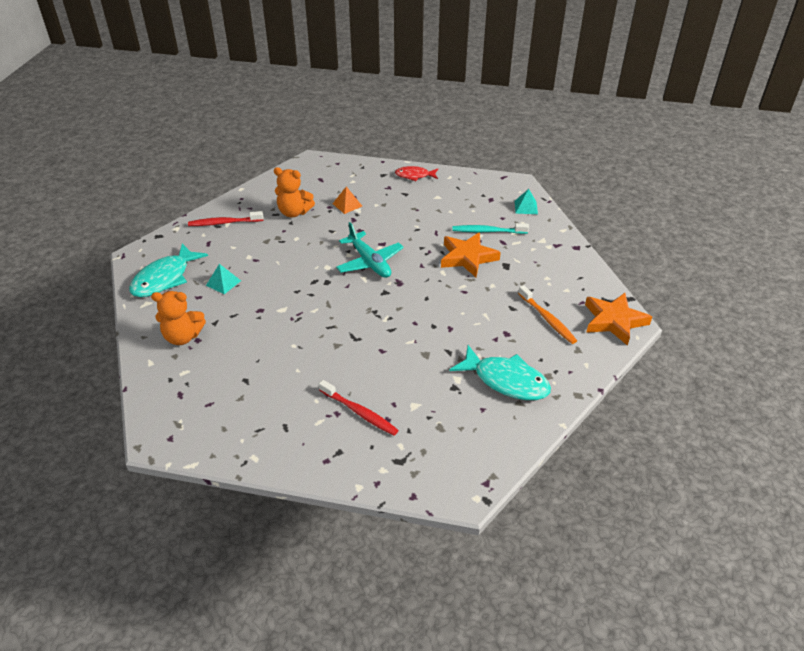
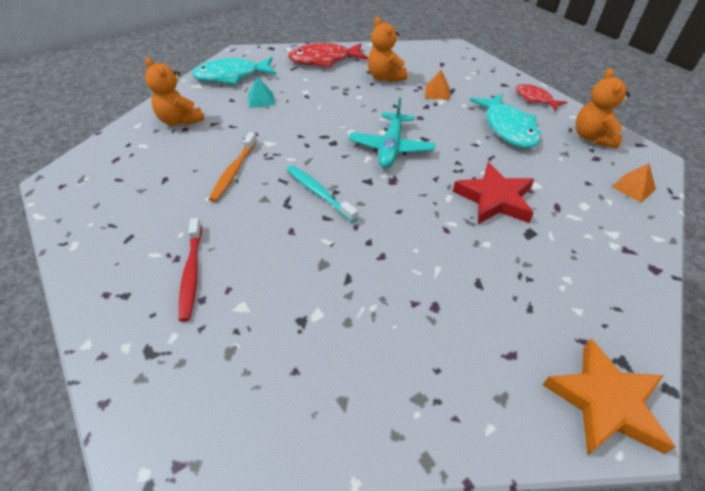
camera: 45 degrees right, 5 degrees up
(224, 223) = (324, 60): red toothbrush -> red fish
(467, 257) = (494, 199): orange star -> red star
(475, 186) = (592, 137): none -> orange teddy bear
(488, 231) = (552, 186): turquoise toothbrush -> turquoise toothbrush (319, 193)
(506, 380) = (363, 361): turquoise fish -> turquoise fish (508, 128)
(526, 207) = (633, 187): turquoise pyramid -> orange pyramid
(547, 319) = (507, 327): orange toothbrush -> orange toothbrush (234, 171)

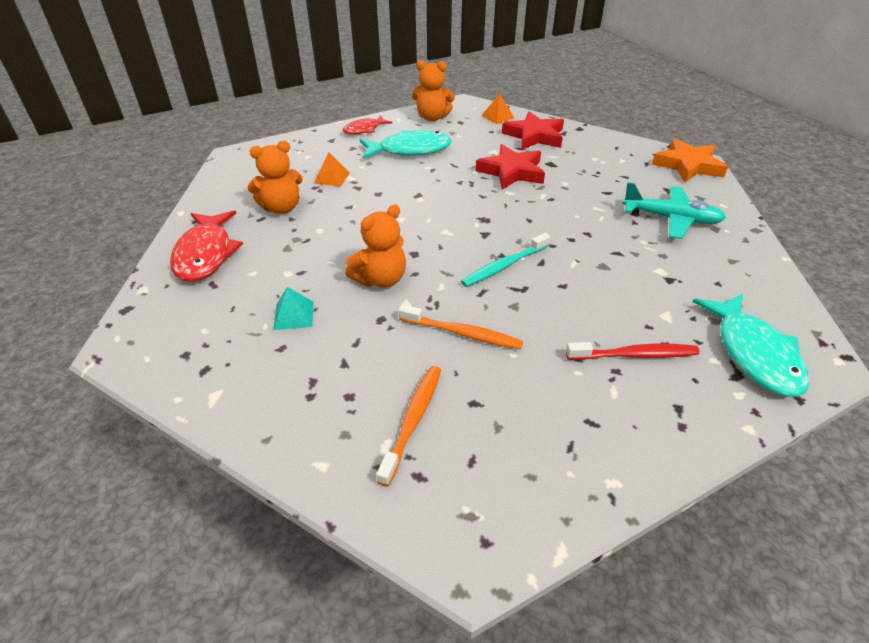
camera: 85 degrees left, 5 degrees down
(157, 154) = (413, 421): none -> orange toothbrush
(180, 120) = (325, 405): orange teddy bear -> orange teddy bear (381, 279)
(232, 76) = (203, 352): turquoise fish -> turquoise fish (754, 353)
(391, 148) = (431, 215): turquoise plane -> turquoise plane (671, 219)
(598, 220) = (534, 136): none -> red star

